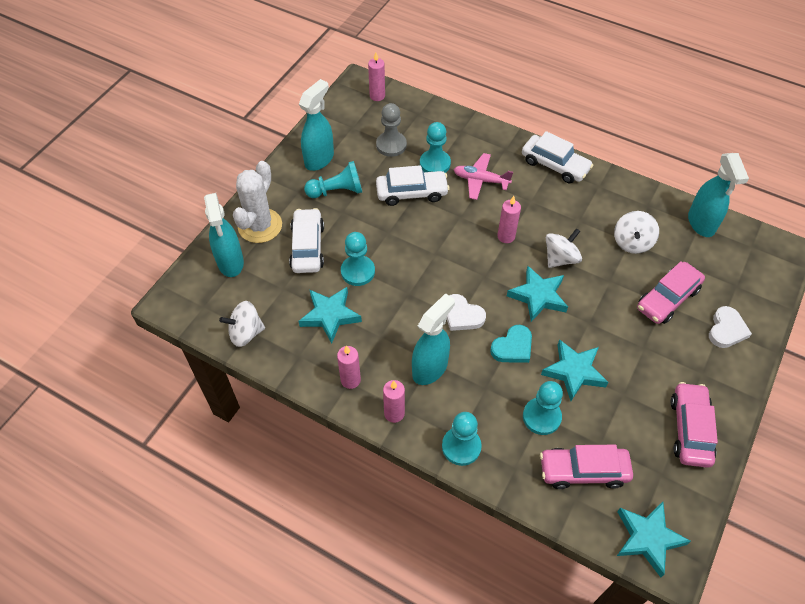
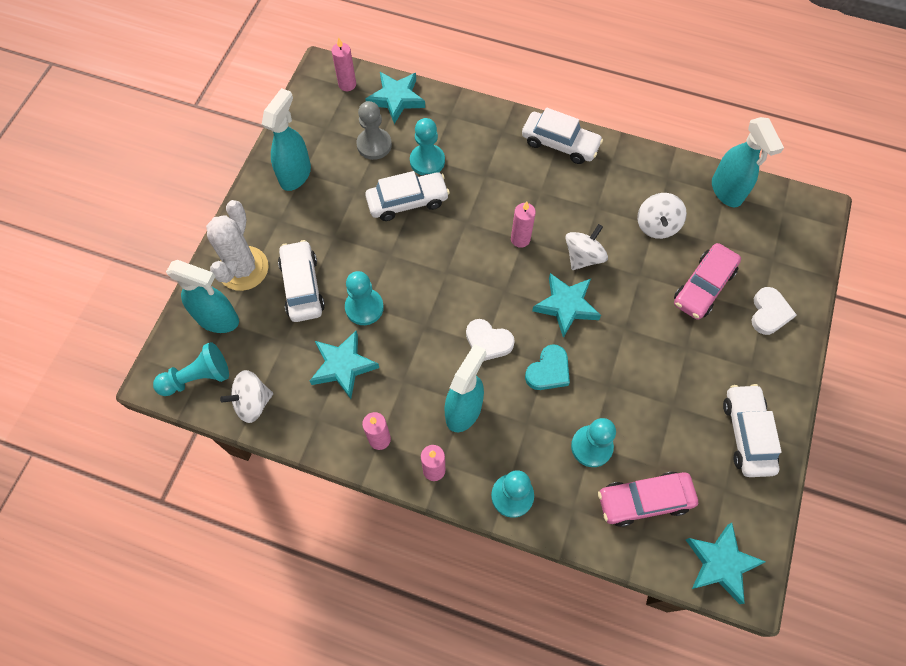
camera: 10 degrees left, 10 degrees up
(230, 262) = (218, 319): turquoise spray bottle -> turquoise spray bottle turned 45 degrees counterclockwise
(337, 191) = (323, 212): turquoise pawn -> turquoise pawn (198, 377)
(480, 180) = (481, 174): pink plane -> none
(574, 371) = (617, 388): turquoise star -> turquoise star (396, 99)
(690, 429) = (747, 434): pink car -> white car

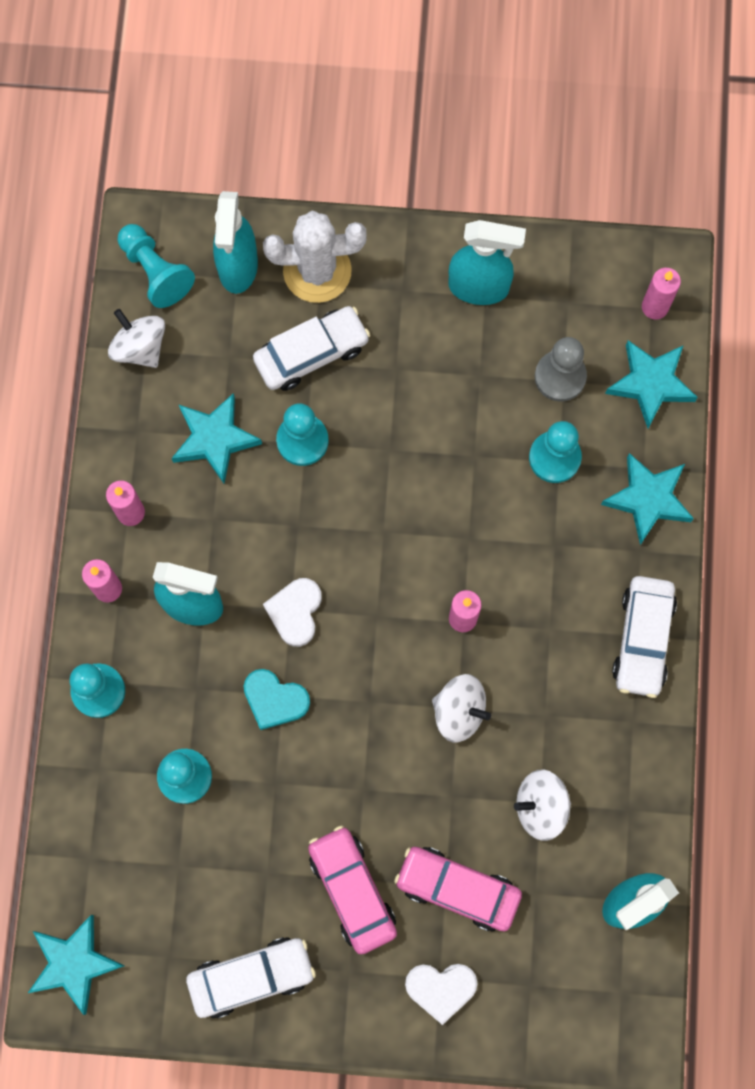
camera: 75 degrees right, 10 degrees up
(407, 201) = (479, 449): white car -> none
(566, 306) = (376, 703): turquoise star -> turquoise star (648, 499)
(644, 500) = (131, 855): pink car -> pink car (352, 890)

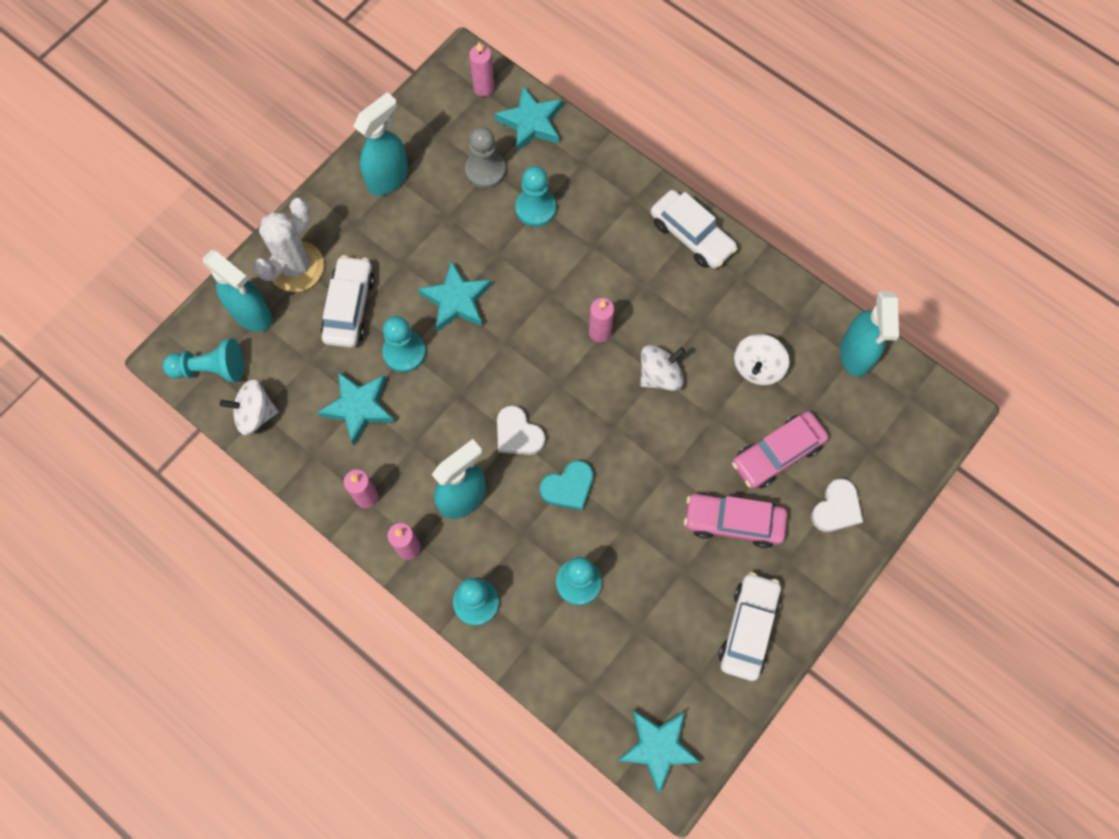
camera: 55 degrees left, 5 degrees down
(648, 499) = (604, 173): turquoise star -> turquoise star (456, 300)

